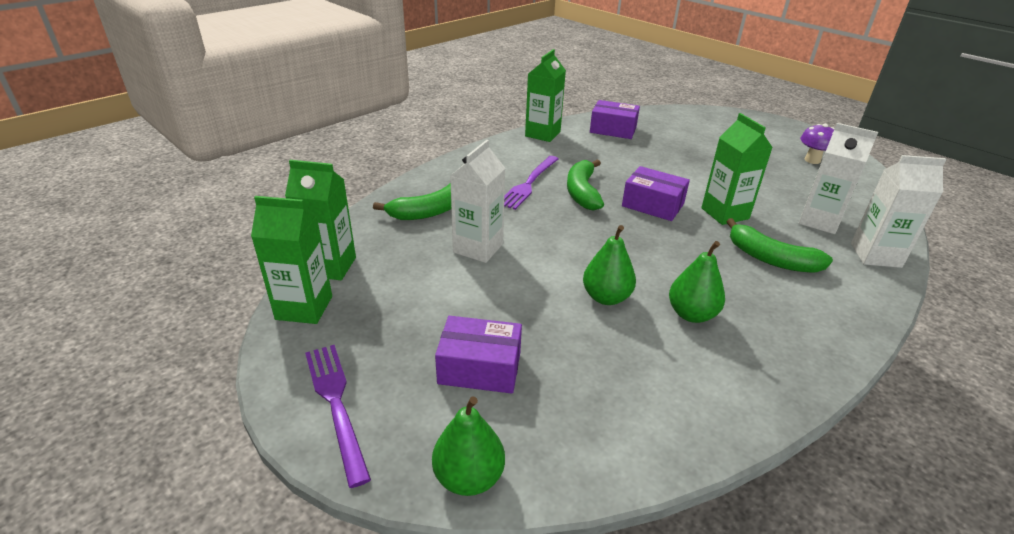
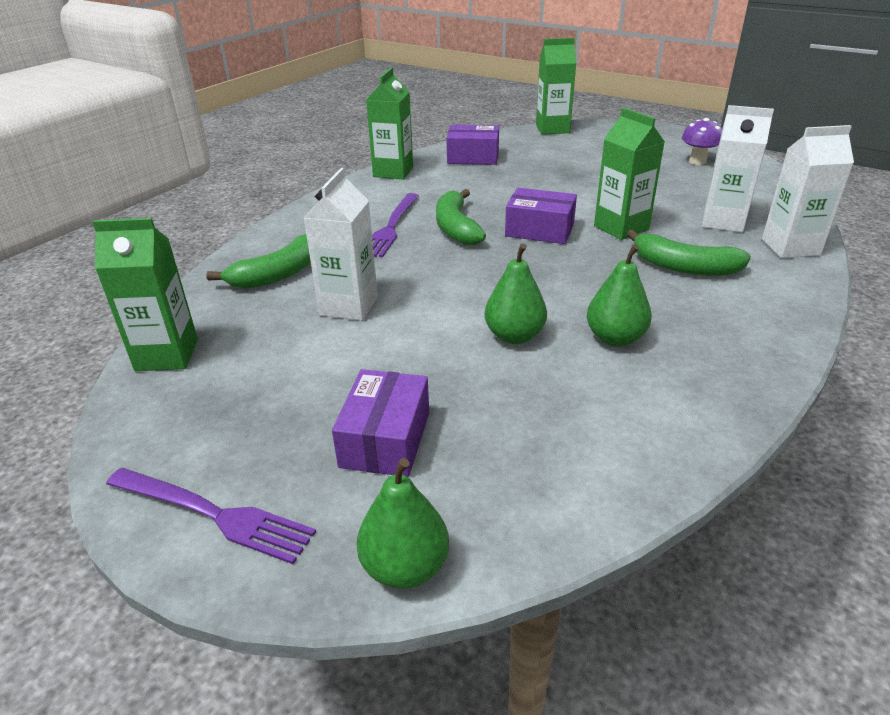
camera: 10 degrees left, 0 degrees up
(304, 308) = (144, 409): green carton -> green carton (552, 129)
(336, 404) = (214, 514): purple fork -> purple fork turned 150 degrees clockwise
(479, 368) = (385, 439): purple box -> purple box turned 75 degrees counterclockwise

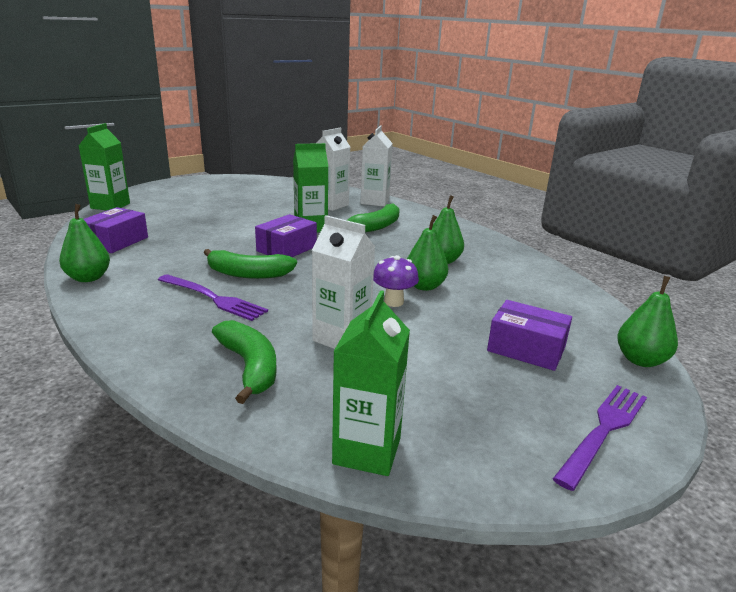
camera: 75 degrees left, 10 degrees down
(393, 172) = (88, 278): green carton -> green pear
(697, 161) = (242, 188): purple mushroom -> purple mushroom (393, 302)

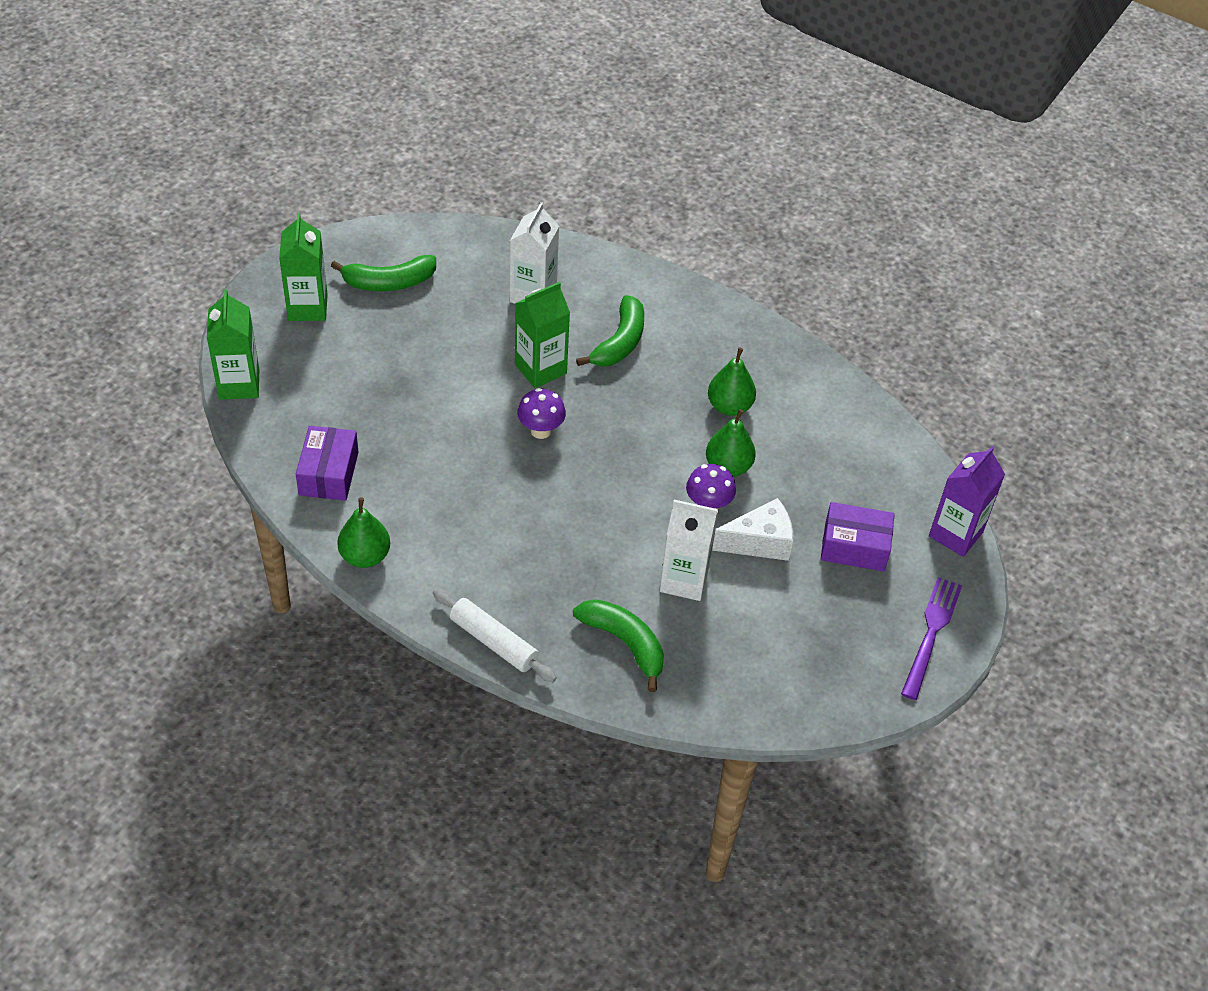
camera: 20 degrees left, 25 degrees up
(128, 341) = (493, 642): none -> white rolling pin
(213, 298) = (524, 553): purple fork -> none
(248, 274) = (530, 497): green banana -> green banana (389, 282)
(286, 249) = (541, 430): purple box -> purple mushroom
(367, 451) = (764, 706): green carton -> green carton (307, 307)
(375, 201) = (586, 266): white carton -> none
(429, 329) = (759, 542): none -> white cheese
(640, 360) = (955, 534): green pear -> purple carton

